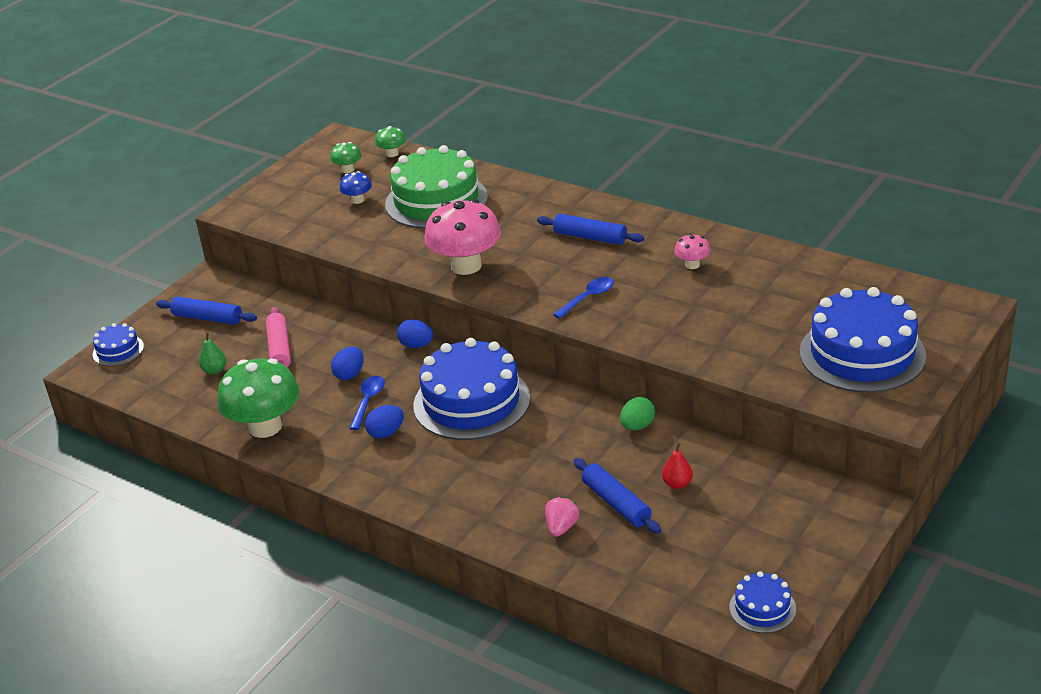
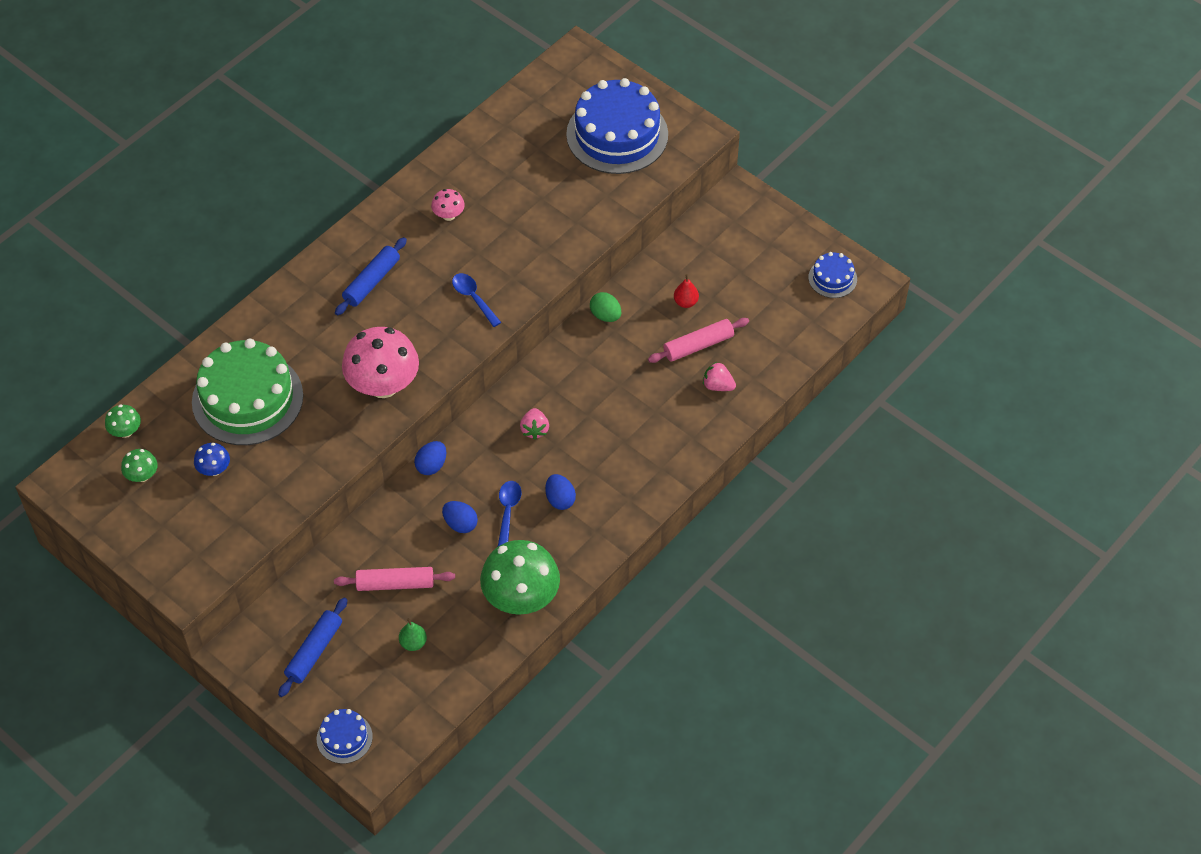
camera: 85 degrees left, 20 degrees up
(368, 401) = (508, 511): blue spoon -> blue spoon turned 75 degrees clockwise
(471, 402) = (534, 430): blue cake -> pink strawberry
(616, 503) = (698, 345): blue rolling pin -> pink rolling pin

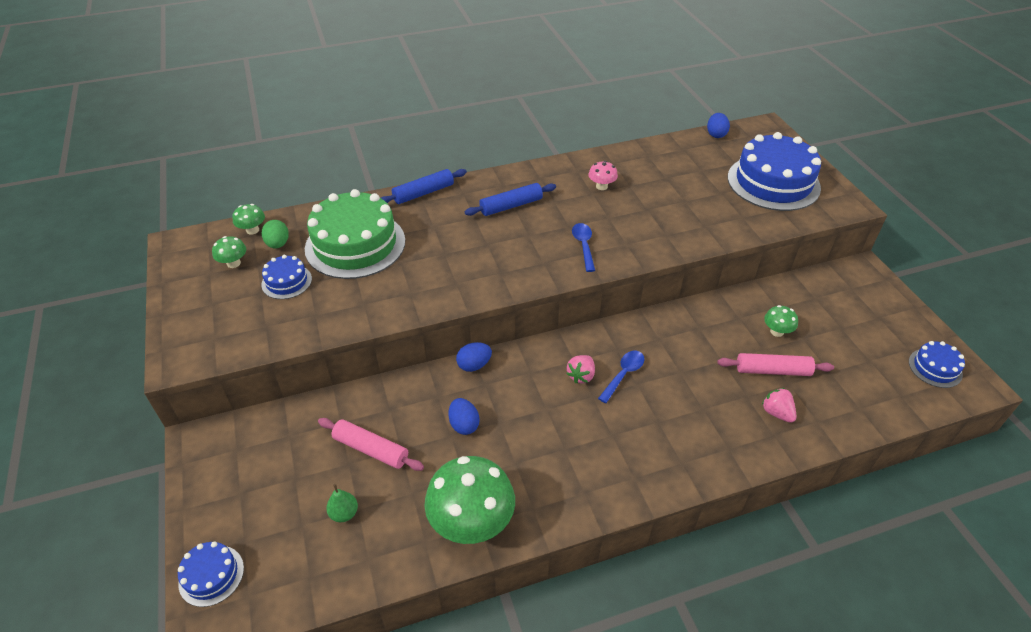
camera: 30 degrees right, 10 degrees down
(214, 469) = (286, 281): blue mushroom -> blue cake
(314, 651) = (258, 475): blue rolling pin -> blue rolling pin (423, 193)
(383, 385) = (465, 277): pink mushroom -> none
(508, 511) = (513, 433): blue spoon -> blue spoon (623, 374)
(560, 499) = (567, 446): blue egg -> blue egg (716, 134)
(605, 315) = (697, 313): green egg -> green egg (278, 244)
(685, 302) = (777, 331): red pear -> green mushroom

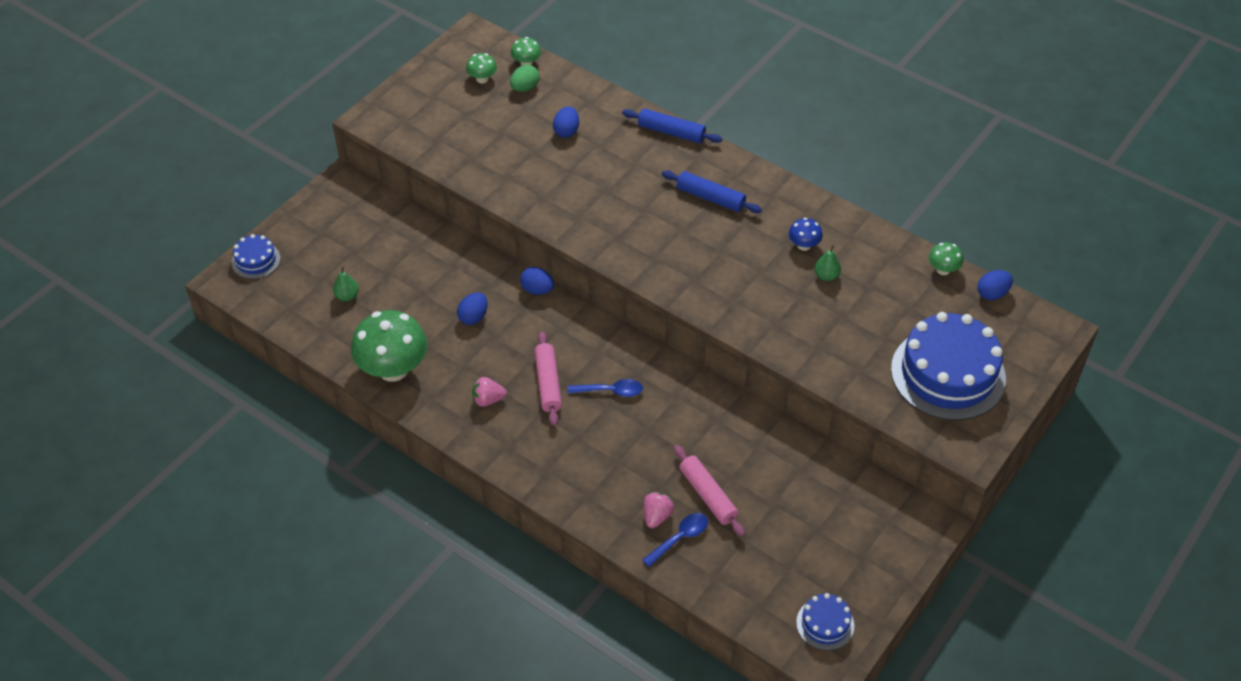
camera: 55 degrees right, 5 degrees up
(286, 281) = (490, 120): blue cake -> none
(355, 244) = (566, 131): green cake -> blue egg
(371, 449) = (408, 277): pink rolling pin -> pink rolling pin (548, 383)
(581, 376) = (585, 363): pink strawberry -> pink strawberry (488, 400)
(583, 246) = (702, 274): blue spoon -> blue spoon (680, 538)
(601, 186) = (804, 245): pink mushroom -> blue mushroom
(640, 190) = (826, 276): none -> green pear
(777, 331) = (764, 480): green mushroom -> green mushroom (943, 270)

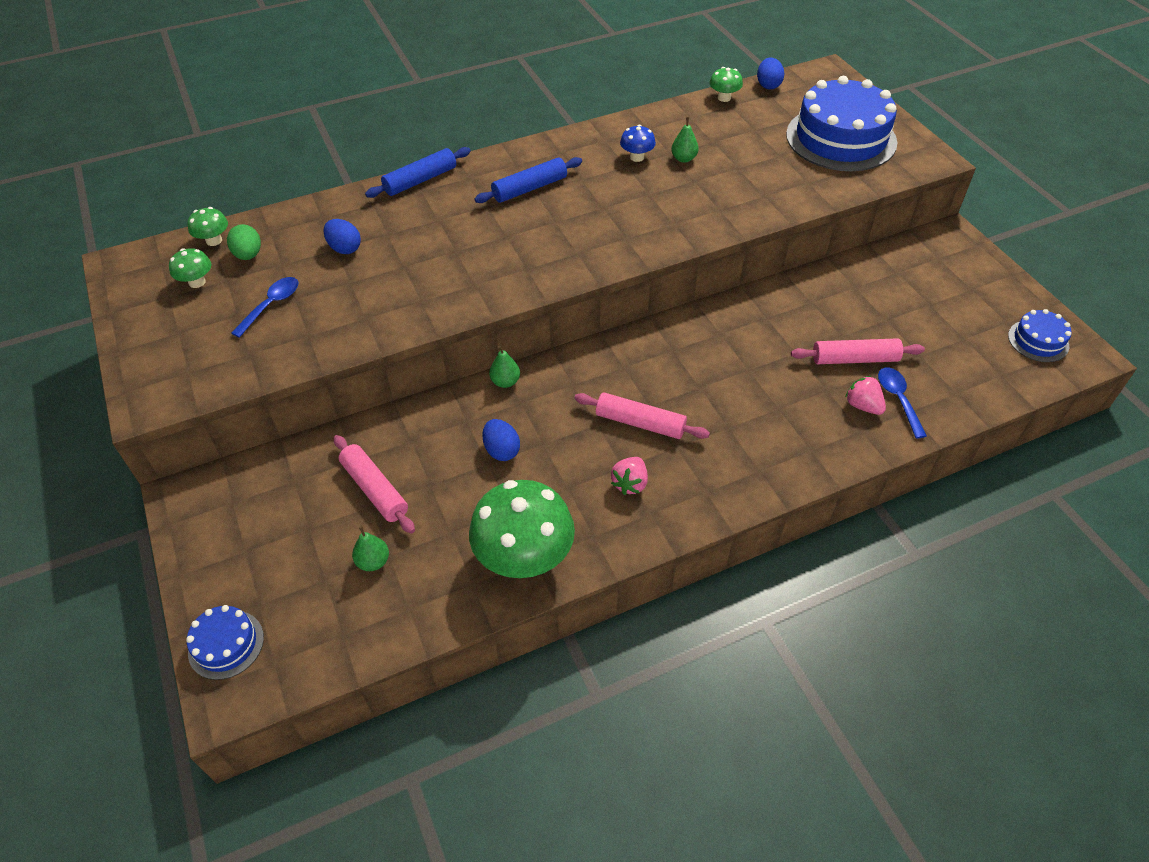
camera: 60 degrees left, 0 degrees up
(401, 268) = (374, 489): none -> pink rolling pin
(537, 290) = (505, 382): blue egg -> green pear
(611, 391) = (683, 378): blue spoon -> blue spoon (271, 305)

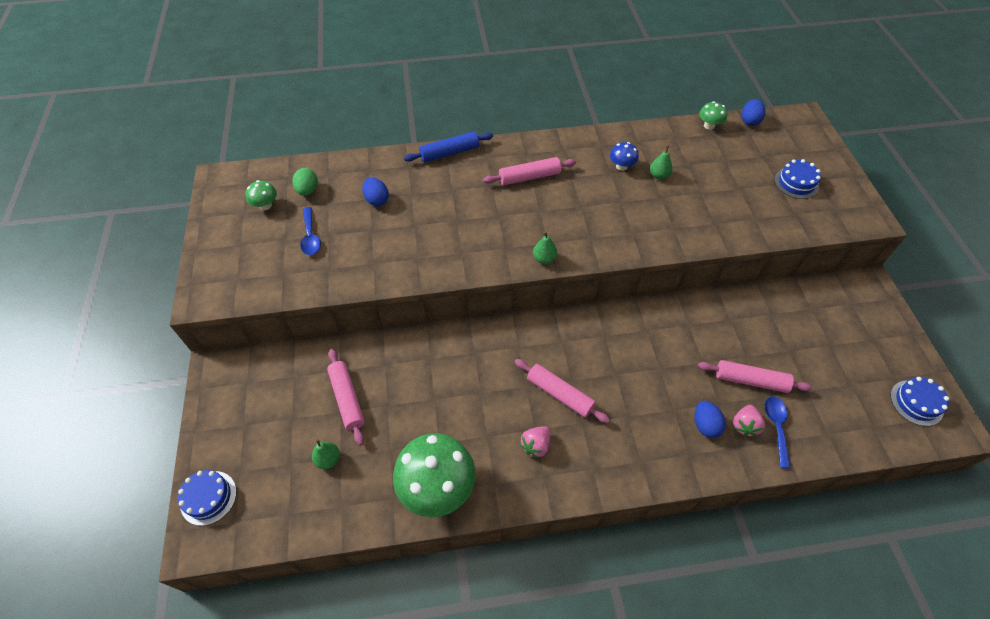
camera: 15 degrees right, 5 degrees up
(214, 240) = (288, 173): green mushroom -> none
(271, 305) = (310, 237): blue spoon -> blue spoon turned 120 degrees clockwise
(502, 450) = (448, 390): blue egg -> blue egg (705, 425)
(505, 382) = (468, 332): green pear -> green pear (544, 259)
(529, 188) = (529, 177): blue rolling pin -> pink rolling pin
(841, 138) = (796, 183): blue cake -> blue cake, size x0.47
(863, 406) = (744, 425): pink strawberry -> pink strawberry turned 135 degrees counterclockwise

